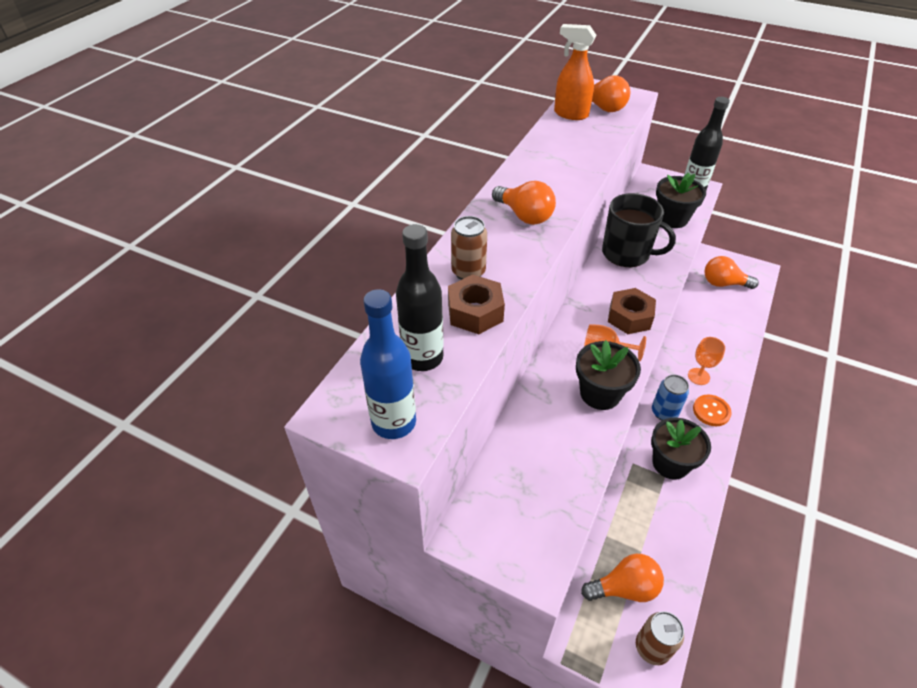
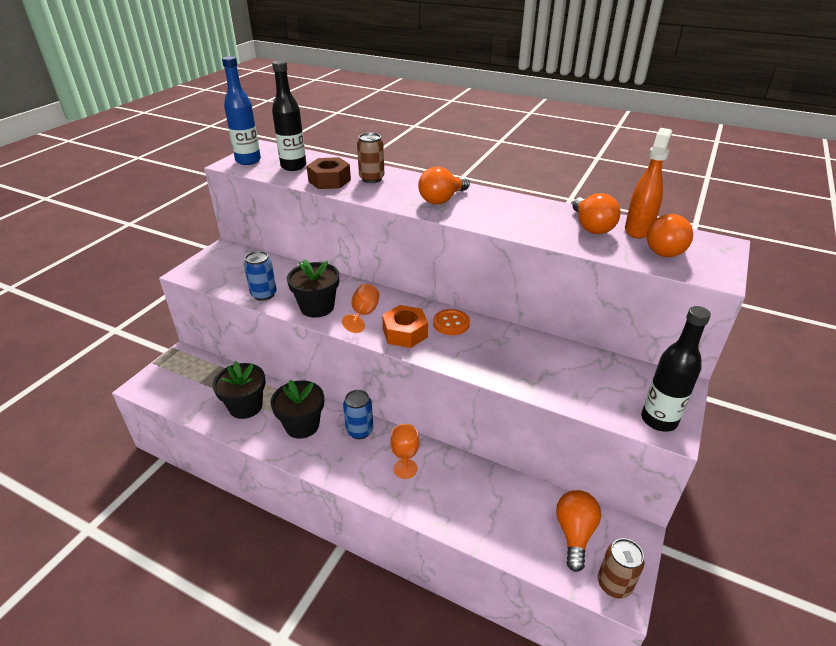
camera: 90 degrees right, 10 degrees down
(582, 453) = (264, 294): none -> blue can
(624, 588) = (205, 381): orange light bulb -> orange light bulb (591, 227)
(627, 253) = (503, 342): black mug -> none
(629, 317) = (405, 333): brown nut -> orange nut
(652, 647) = (159, 389): brown can -> brown can (614, 584)
(672, 218) = (581, 388): black flower pot -> black flower pot (245, 406)
(711, 411) = (357, 469): orange button -> orange button (451, 323)

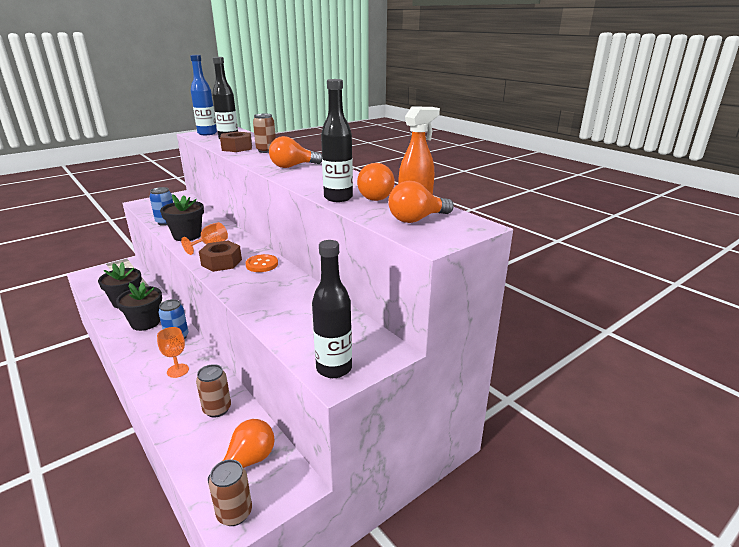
camera: 25 degrees right, 10 degrees down
(405, 333) = (221, 262): orange nut -> brown nut
(491, 494) = (217, 409): none -> brown can
(559, 237) = (338, 198): none -> black bottle

